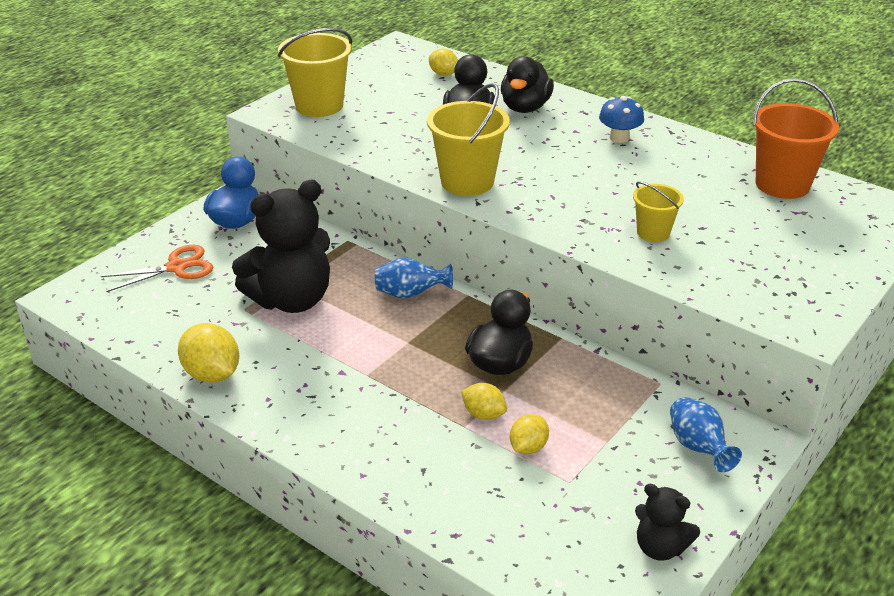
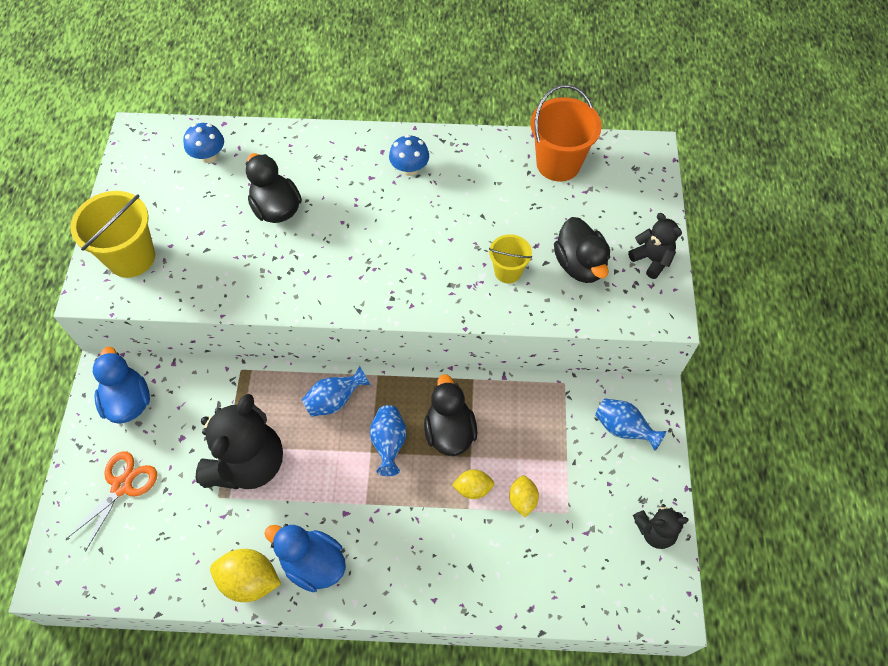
camera: 35 degrees left, 25 degrees up
(277, 391) = (313, 563): none -> blue duck
(431, 344) = (389, 443): none -> blue vase
(443, 74) = (209, 156): yellow lemon -> blue mushroom
(467, 182) = (332, 289): yellow bucket -> none
(525, 108) = (310, 168): black duck -> black duck (580, 265)
(829, 283) = (651, 260): none -> black teddy bear

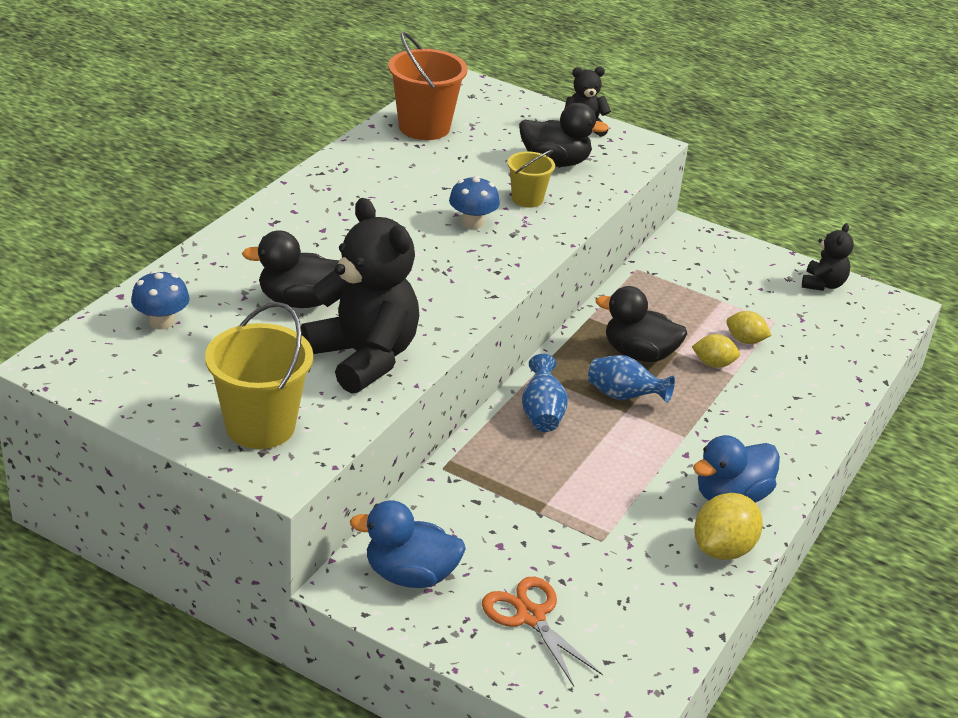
camera: 65 degrees left, 25 degrees down
(248, 463) = (574, 503): black teddy bear -> black teddy bear (364, 358)
(409, 169) = (337, 204): blue mushroom -> blue mushroom (472, 222)
(473, 488) = (713, 364): yellow lemon -> yellow lemon turned 75 degrees clockwise
(623, 429) = (710, 258): blue vase -> none

